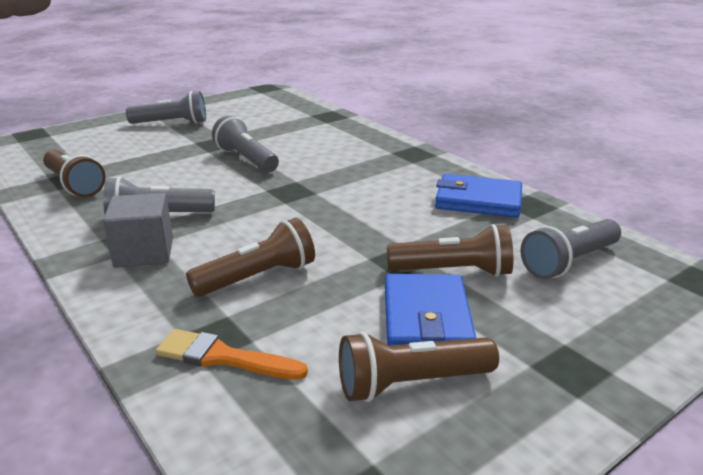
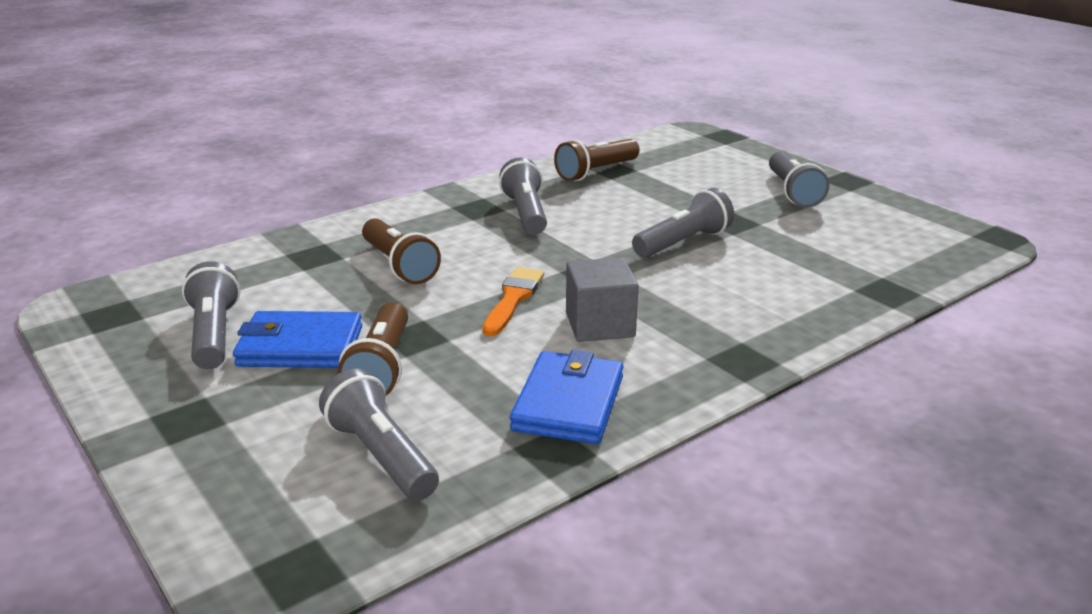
camera: 90 degrees right, 0 degrees up
(144, 252) = (455, 216): grey cube -> grey cube (600, 325)
(223, 357) = (287, 260): orange brush -> orange brush (513, 299)
(411, 384) = (214, 334): brown flashlight -> grey flashlight

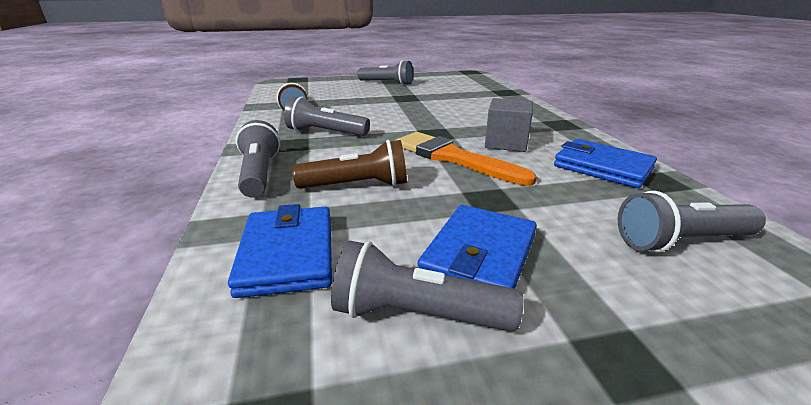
camera: 65 degrees left, 0 degrees up
(267, 271) = (288, 254): none -> blue wallet
(382, 368) = (537, 220): brown flashlight -> none
(513, 299) = (453, 158): orange brush -> orange brush, size x1.54
(683, 242) = (419, 109): grey flashlight -> grey flashlight (259, 174)

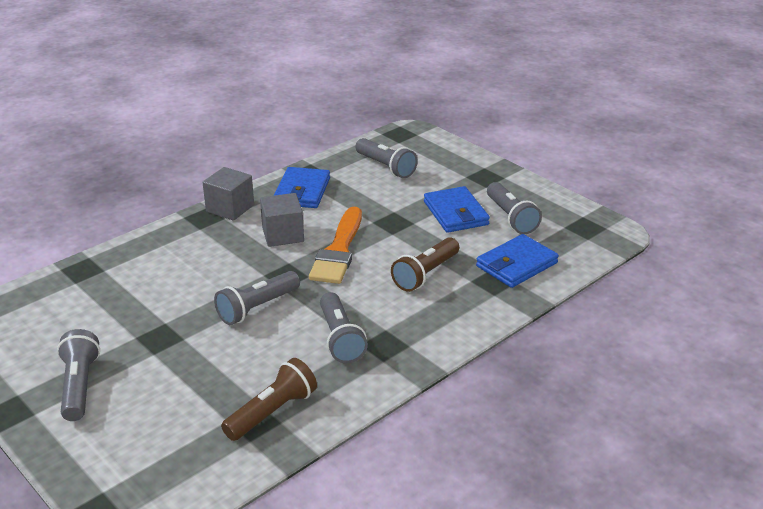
camera: 120 degrees left, 5 degrees up
(259, 174) = (454, 326): grey flashlight -> grey flashlight (257, 308)
(357, 186) = (425, 274): brown flashlight -> brown flashlight turned 105 degrees counterclockwise
(479, 255) = (455, 213): blue wallet -> blue wallet turned 75 degrees clockwise
(574, 133) = (230, 208): none -> grey cube

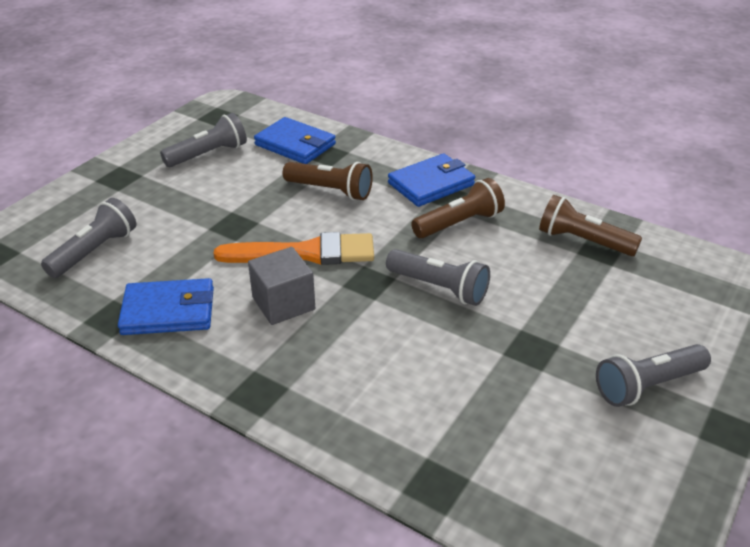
camera: 105 degrees left, 5 degrees up
(230, 208) = (226, 371): grey cube -> none
(340, 338) = (459, 223): grey flashlight -> brown flashlight
(455, 213) = (205, 187): blue wallet -> blue wallet (431, 184)

